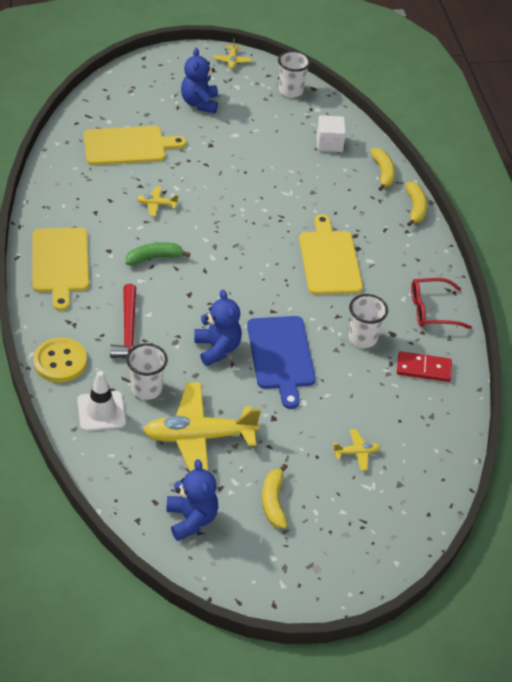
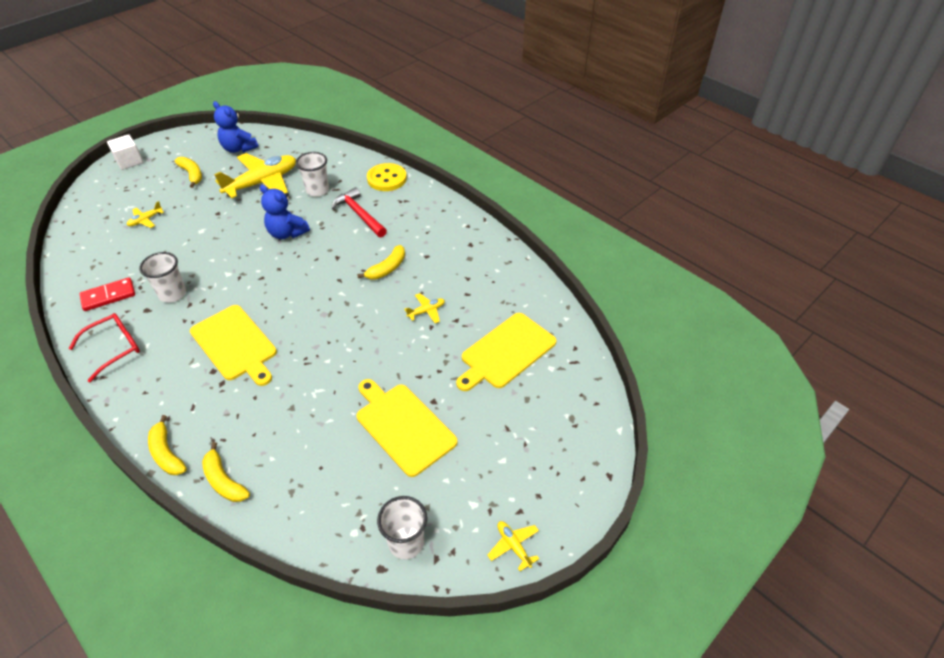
camera: 150 degrees right, 0 degrees up
(60, 263) = (451, 230): yellow cutting board -> yellow cutting board (403, 426)
(101, 411) = (335, 168): white traffic cone -> none
(154, 258) = (387, 268): green banana -> yellow banana
(199, 103) = (490, 449): blue teddy bear -> none
(281, 356) = (235, 250): blue cutting board -> none
(329, 143) = (309, 485): white cube -> white cube (129, 161)

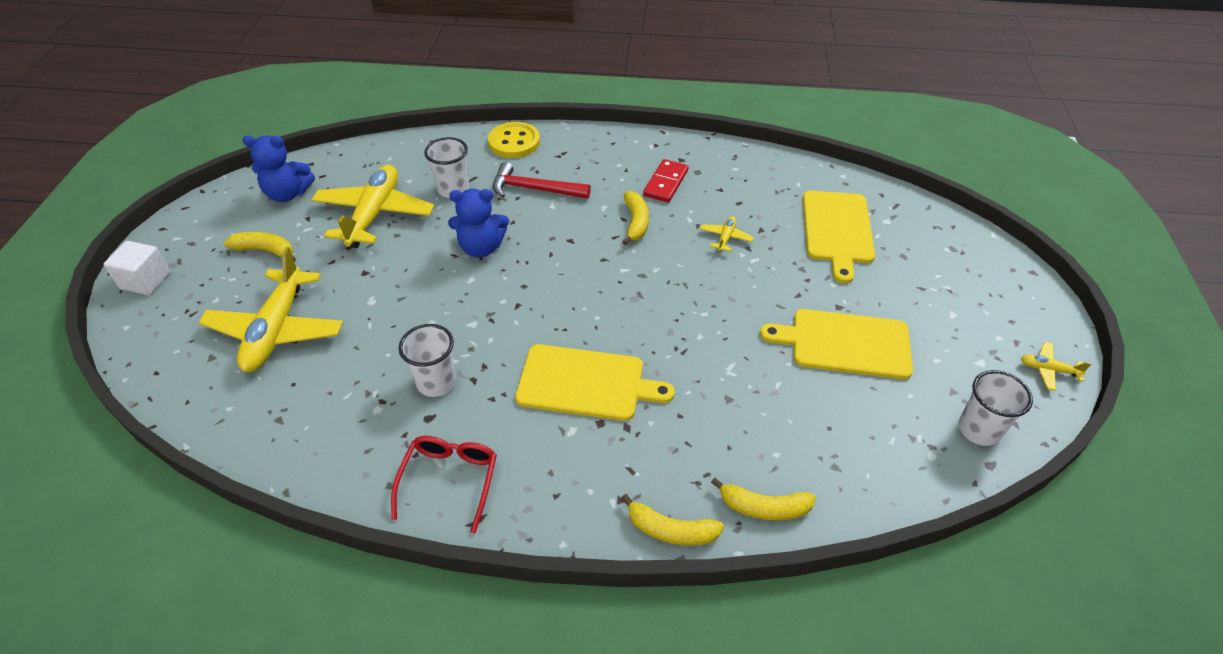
camera: 40 degrees left, 0 degrees up
(108, 296) = (354, 435): red domino -> red domino (665, 183)
(145, 220) = (276, 330): yellow plane -> yellow plane, size x2.35

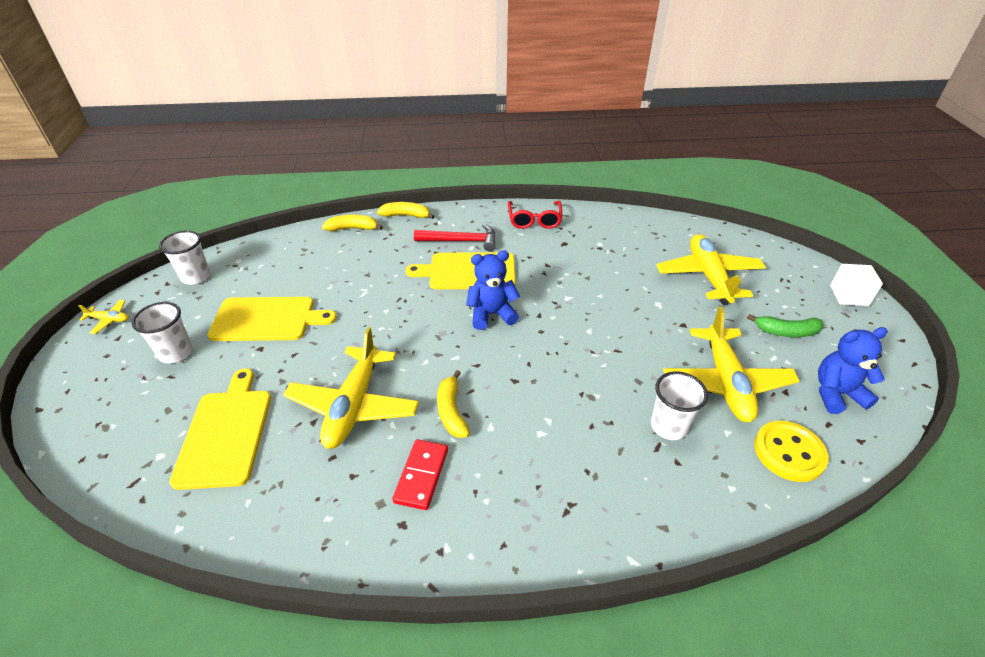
camera: 170 degrees right, 5 degrees down
(265, 250) = (786, 332): yellow banana -> green banana
(436, 382) = (571, 260): white cup -> white cup (176, 353)
(481, 247) = (597, 361): blue teddy bear -> blue teddy bear (491, 314)
(514, 142) = (642, 522): yellow button -> yellow button (789, 452)
(534, 189) = (577, 441): red hammer -> red hammer (461, 241)
(725, 238) = (354, 405): yellow plane -> yellow plane, size x2.35

